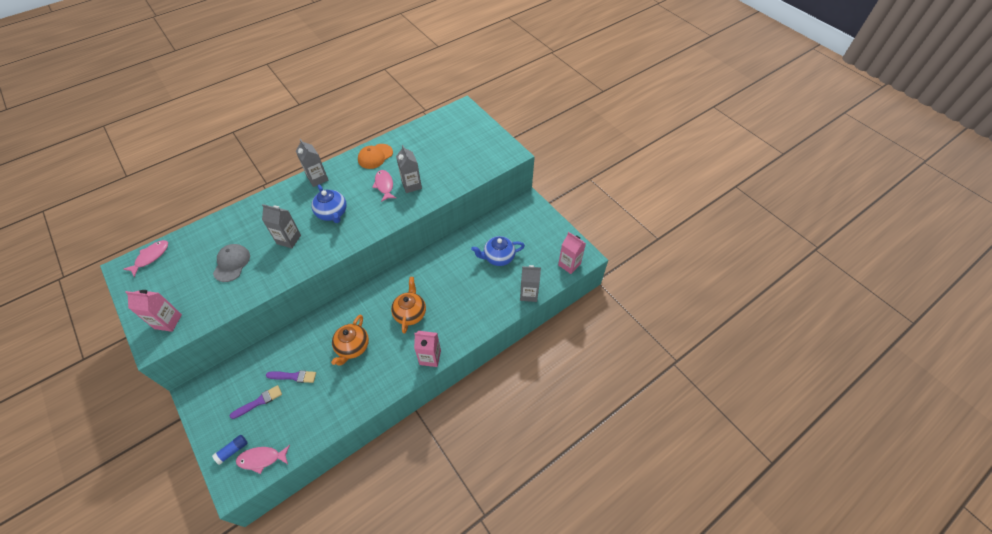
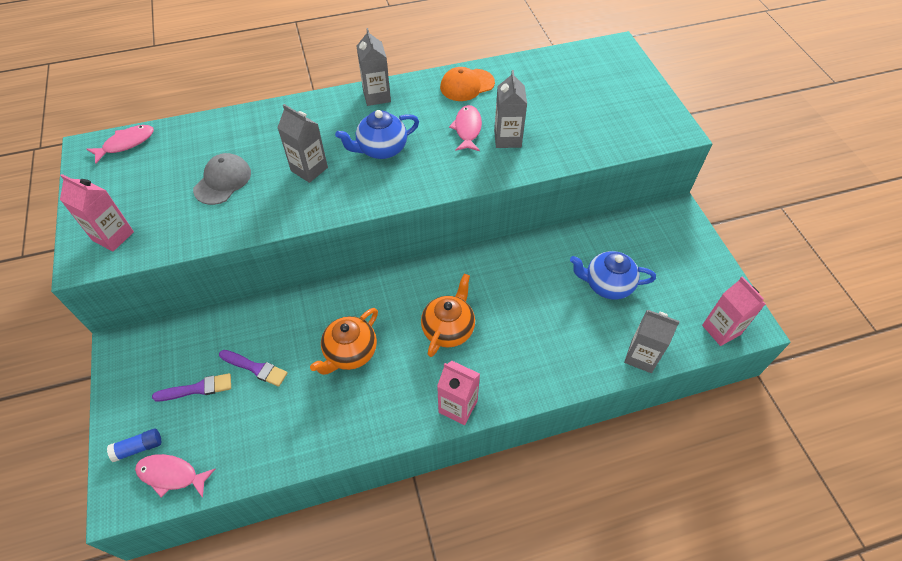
camera: 20 degrees right, 0 degrees up
(332, 213) = (381, 149): blue teapot -> blue teapot turned 75 degrees clockwise

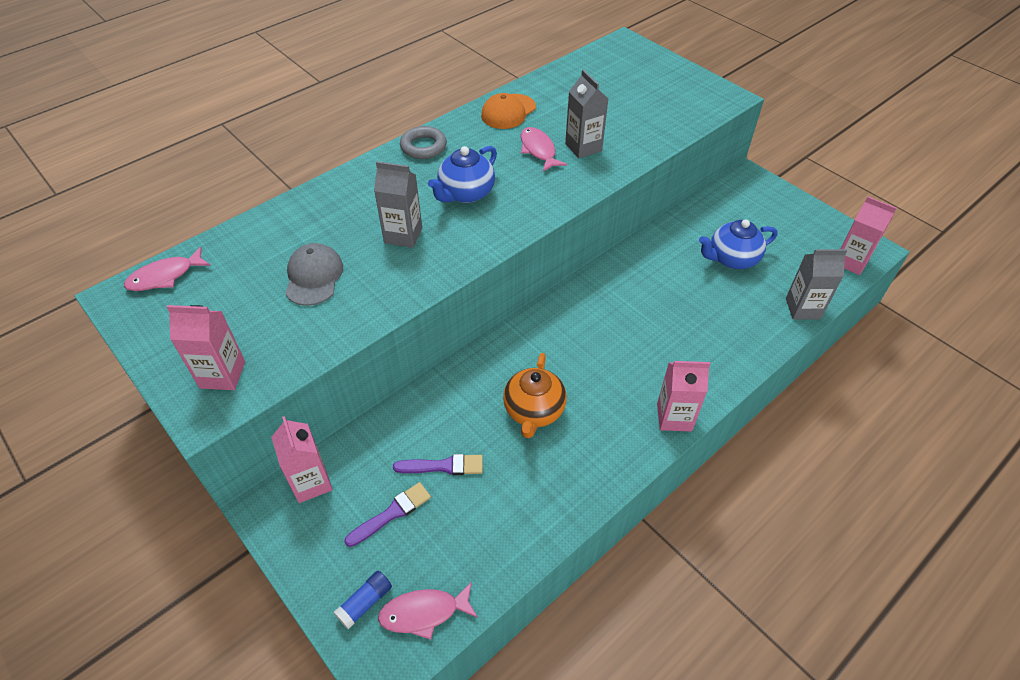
camera: 25 degrees left, 5 degrees down
(126, 143) = (165, 276): pink fish -> pink fish turned 150 degrees counterclockwise
(159, 340) = (311, 482): none -> pink carton
(376, 96) = (423, 147): grey carton -> grey ring
(448, 329) = (616, 351): orange teapot -> none

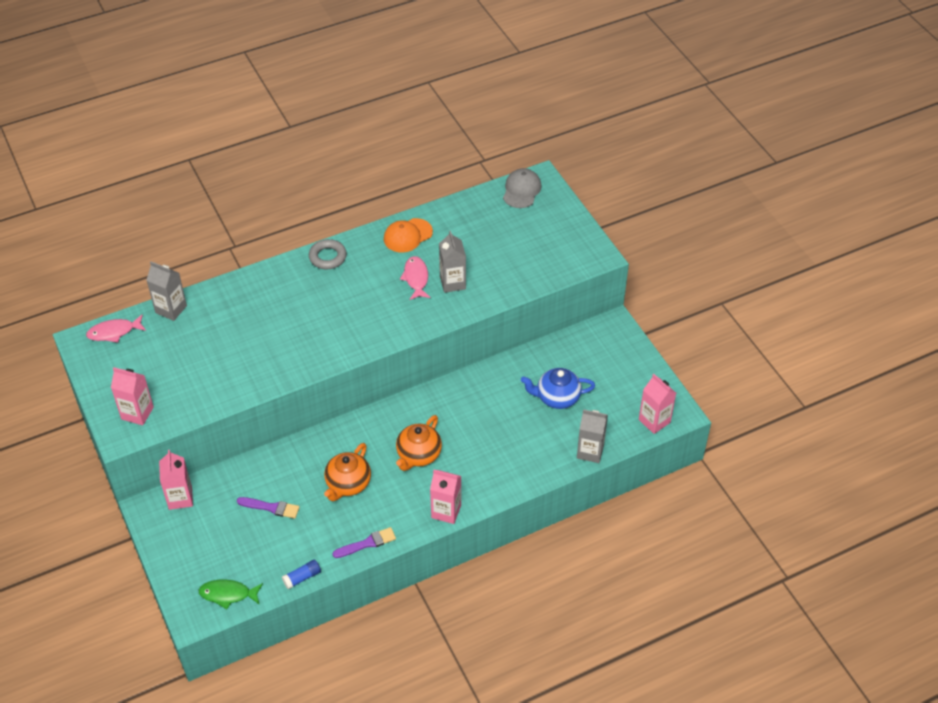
camera: 15 degrees right, 0 degrees up
(314, 277) = (214, 354): grey cap -> grey cap (521, 190)
(365, 602) = (194, 580): blue glue stick -> blue glue stick (302, 577)
(391, 513) = (227, 530): purple brush -> purple brush (367, 543)
(403, 235) = (286, 333): grey carton -> grey carton (171, 309)
(424, 612) = (228, 594): pink fish -> green fish
(465, 193) = (344, 307): blue teapot -> none
(606, 355) = (418, 455): none -> orange teapot

